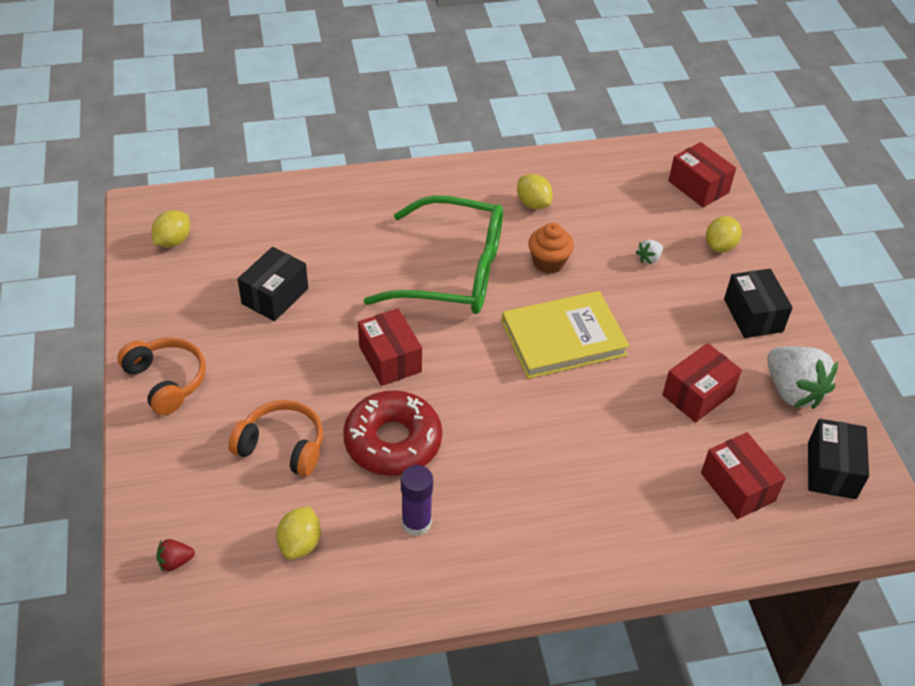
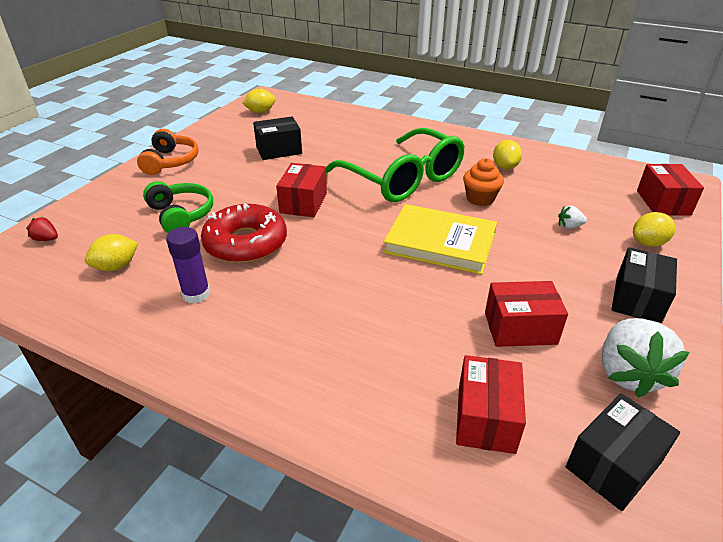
camera: 40 degrees right, 10 degrees down
(282, 446) = (181, 215): orange headphones -> green headphones

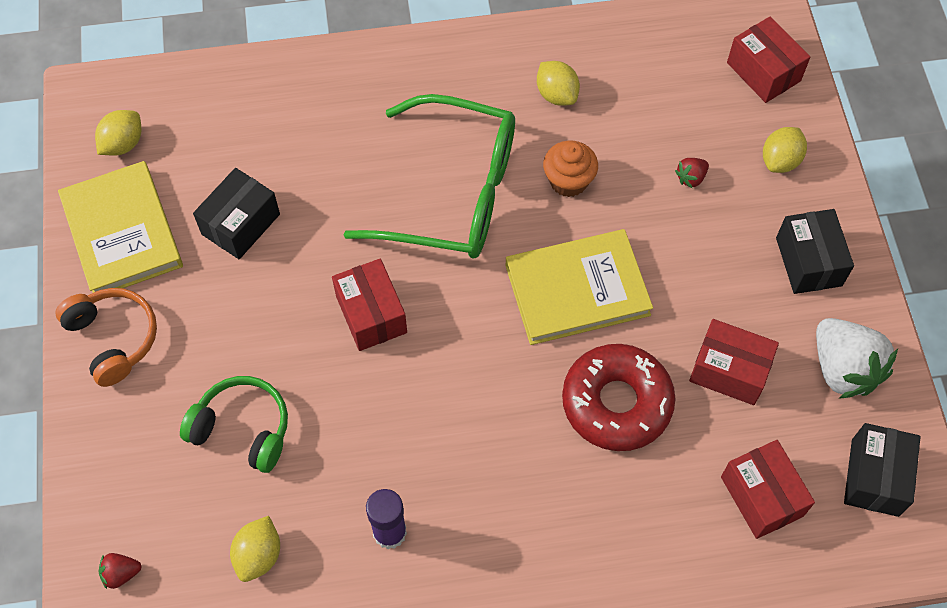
camera: 35 degrees left, 25 degrees up
(223, 134) = (122, 232): none -> yellow book
(246, 243) = (369, 426): red donut -> red donut (616, 403)
(520, 328) = (729, 371): red box -> red box turned 60 degrees clockwise
(569, 226) = (691, 178): white strawberry -> red strawberry

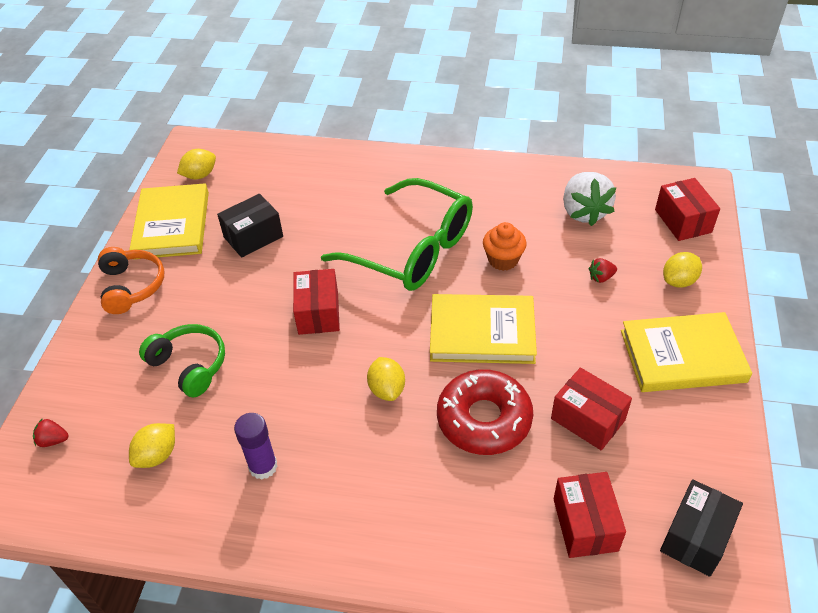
camera: 20 degrees right, 15 degrees down
(556, 94) = (515, 205): yellow lemon -> yellow lemon (387, 389)
(808, 261) = (682, 356): black box -> yellow book
(843, 369) = (690, 442): white strawberry -> white strawberry (584, 212)

